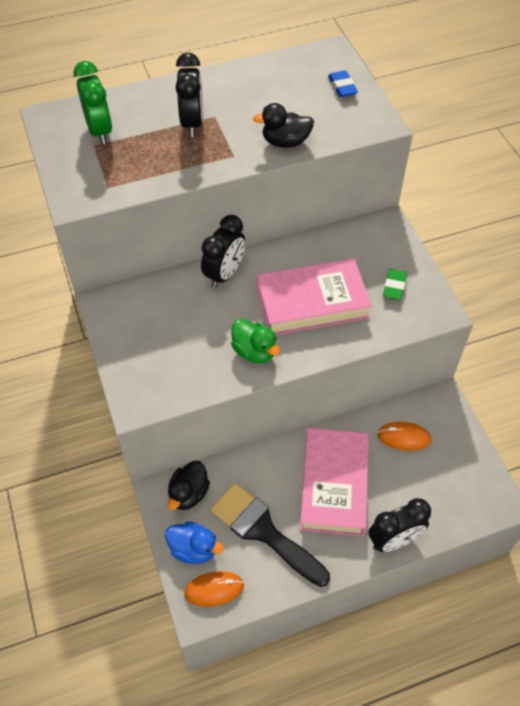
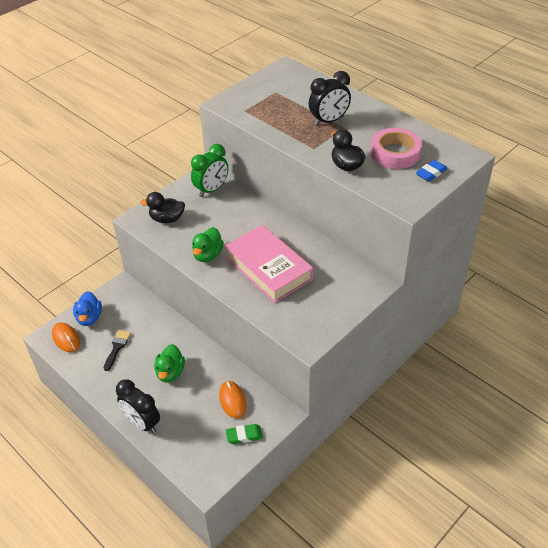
camera: 65 degrees right, 10 degrees down
(99, 131) = (289, 89): green clock -> green clock (211, 190)
(188, 493) = (127, 300): black duck -> black duck (167, 219)
(224, 274) = (264, 217): black clock -> none
(263, 531) = (117, 347): black brush -> black brush, size x0.49
(290, 97) = (395, 153): none -> pink tape
(334, 485) = (170, 372): pink book -> green duck
(394, 286) = (314, 307): green eraser -> green eraser (244, 435)

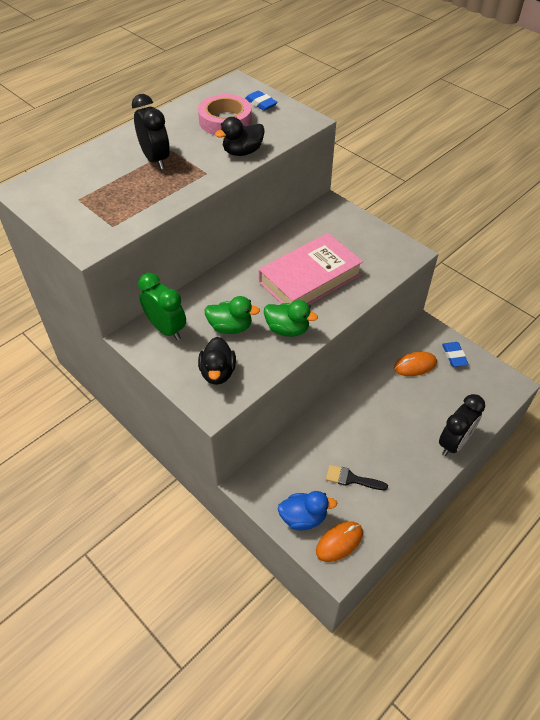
camera: 90 degrees left, 5 degrees up
(170, 372) = (384, 421): green duck -> green duck (230, 327)
(244, 435) = (454, 356): green eraser -> blue eraser

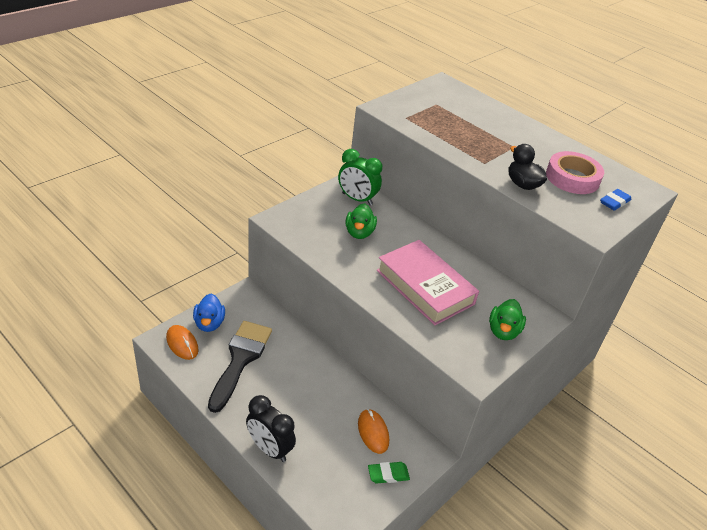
camera: 85 degrees right, 10 degrees down
(155, 160) = (497, 138): black clock -> none
(166, 329) = (357, 199): green clock -> green clock turned 75 degrees clockwise
(218, 372) = (309, 223): black duck -> none
(287, 329) = (357, 266): green duck -> green duck (503, 331)
(351, 479) = (240, 359): black brush -> black brush, size x2.03
(454, 356) = (388, 474): blue eraser -> green eraser

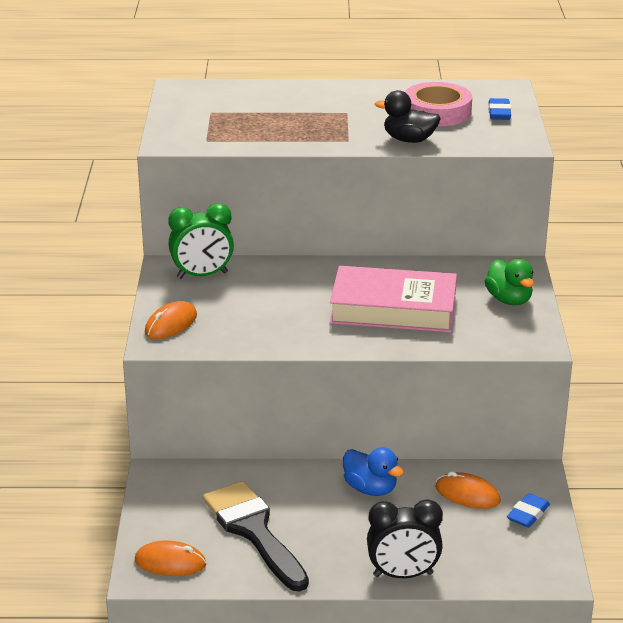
camera: 40 degrees left, 10 degrees down
(209, 323) = (166, 526): blue duck -> blue duck (370, 489)
(299, 214) = (171, 324): none -> orange mouse
(359, 233) = (258, 303): green duck -> none
(388, 474) = (528, 514): green eraser -> blue eraser

